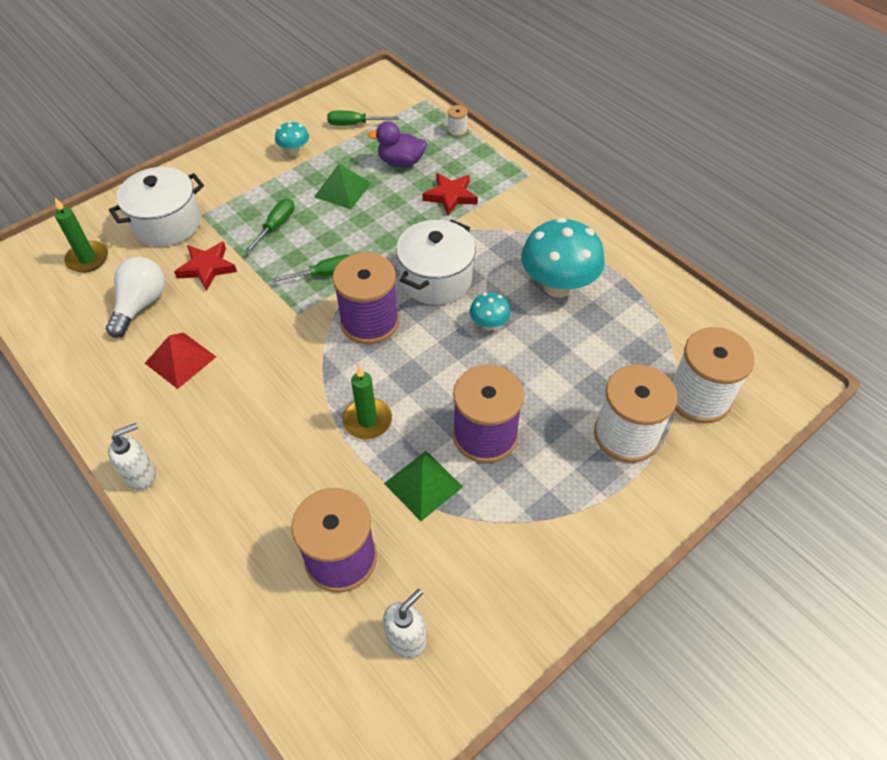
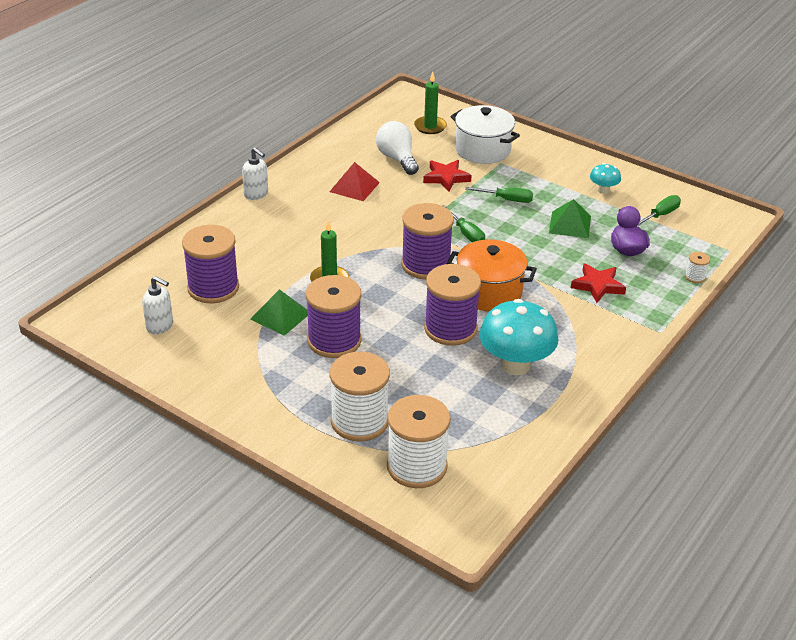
camera: 75 degrees right, 15 degrees down
(141, 305) = (397, 159): white light bulb -> white light bulb turned 120 degrees counterclockwise
(353, 124) = (661, 215): green screwdriver -> green screwdriver turned 60 degrees clockwise
(436, 279) = (489, 292): white pot -> orange pot
(489, 324) = (450, 329): turquoise mushroom -> purple spool

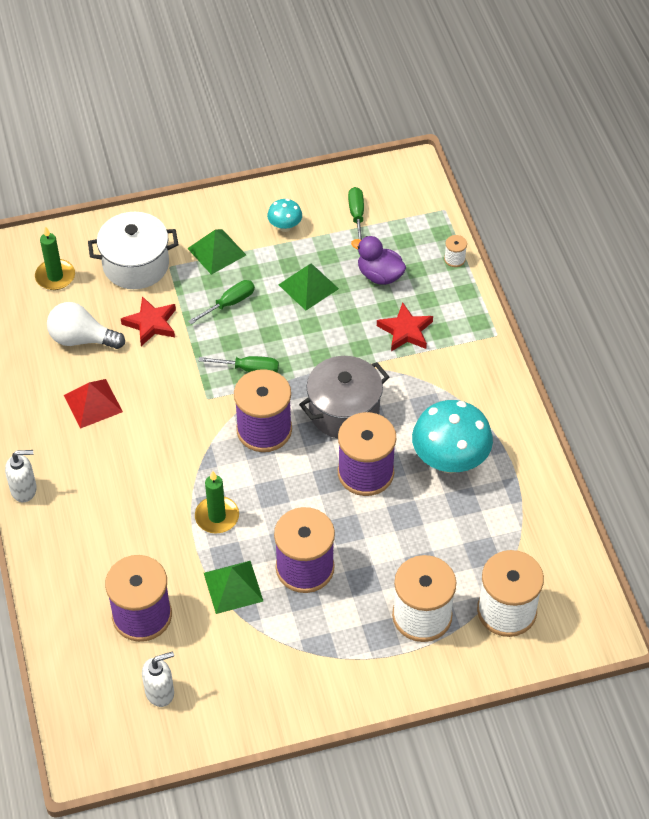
camera: 50 degrees left, 15 degrees up
(489, 292) = (344, 411): orange pot -> grey pot
(540, 174) = (216, 251): none -> green pyramid

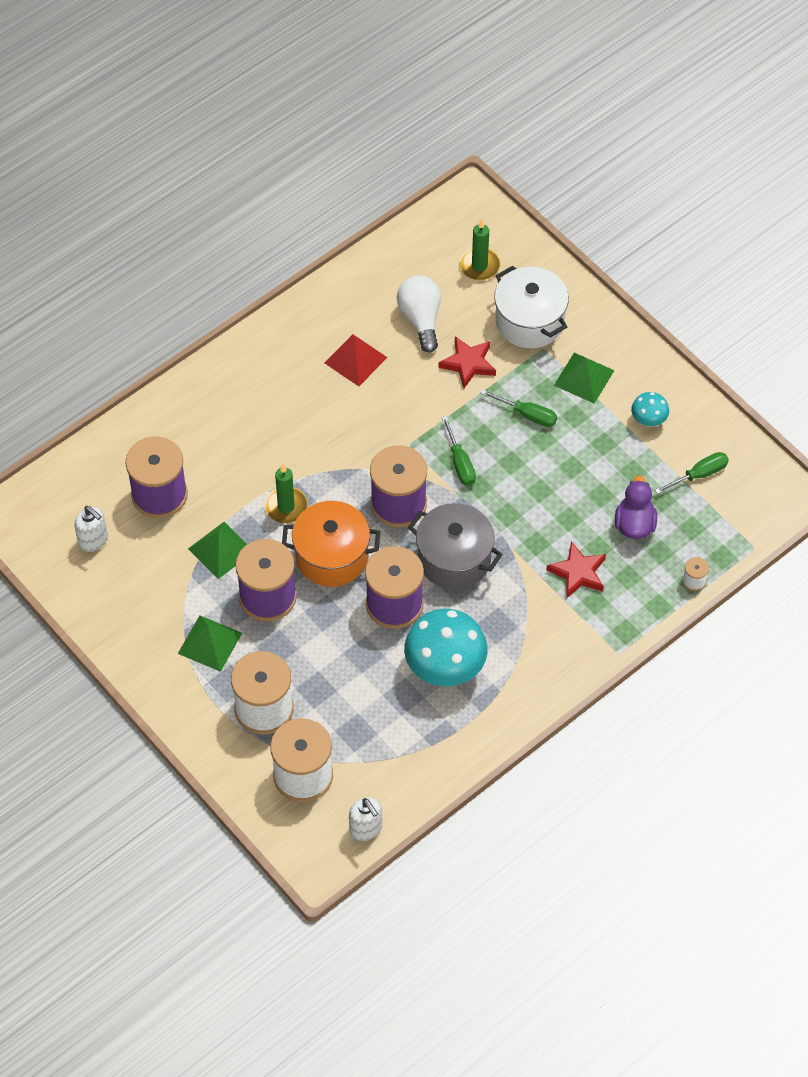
camera: 65 degrees right, 5 degrees up
(24, 489) = (239, 352): white soap dispenser -> white soap dispenser (366, 829)
(290, 501) = (332, 556): none -> orange pot
(308, 286) = (585, 470): green pyramid -> green pyramid (210, 643)

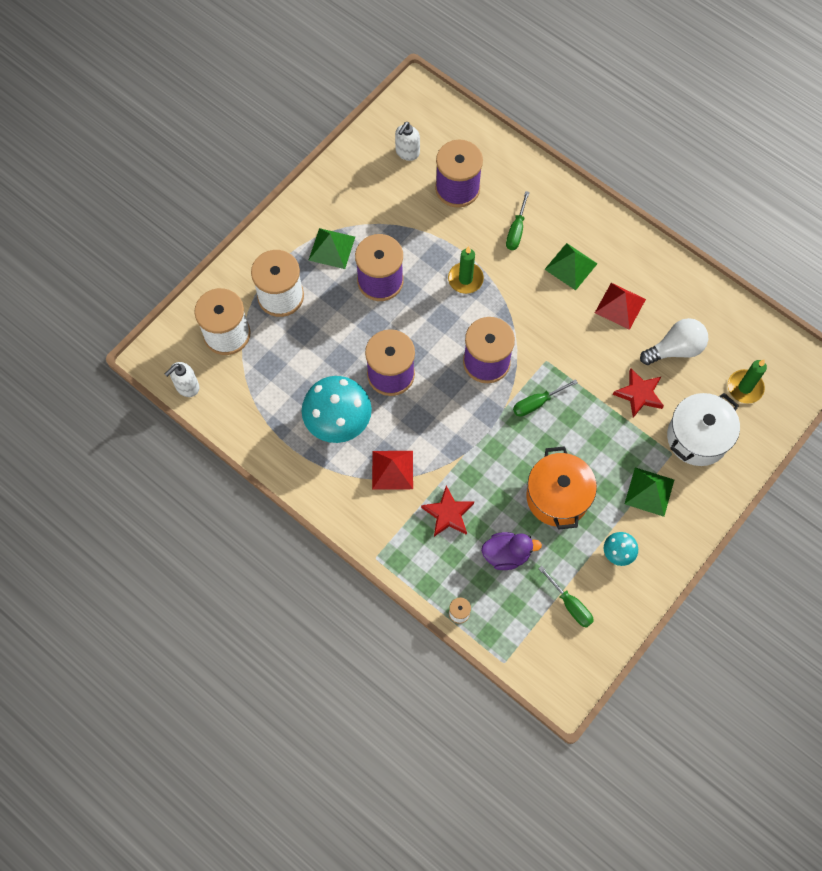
camera: 80 degrees right, 10 degrees up
(221, 550) = (416, 240): green pyramid -> green pyramid (571, 266)
(332, 556) = (426, 320): orange pot -> orange pot (557, 497)
(454, 559) = (442, 413): grey pot -> none
(515, 620) = (392, 469): none -> red pyramid
(528, 415) = (598, 450): green screwdriver -> green screwdriver (516, 231)

